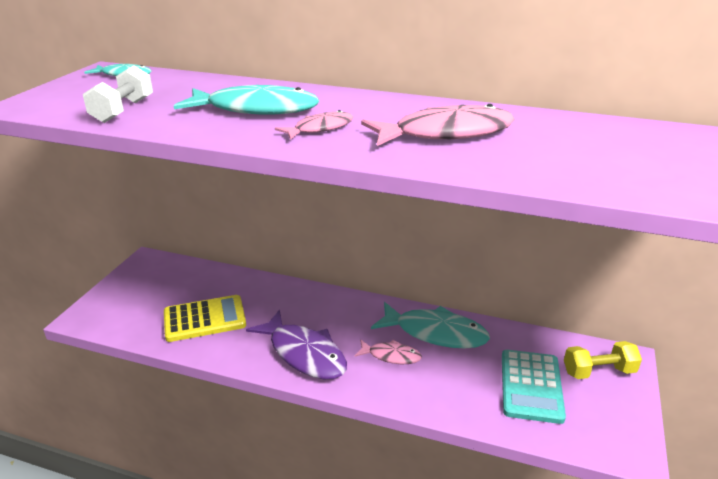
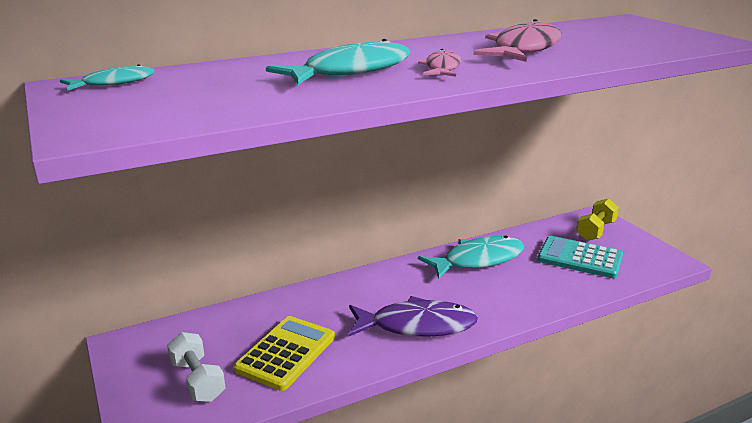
camera: 45 degrees left, 5 degrees down
(123, 110) = (231, 103): white dumbbell -> white dumbbell (197, 380)
(391, 356) = (477, 290): pink fish -> none
(531, 386) = (580, 258): turquoise calculator -> turquoise calculator turned 150 degrees clockwise

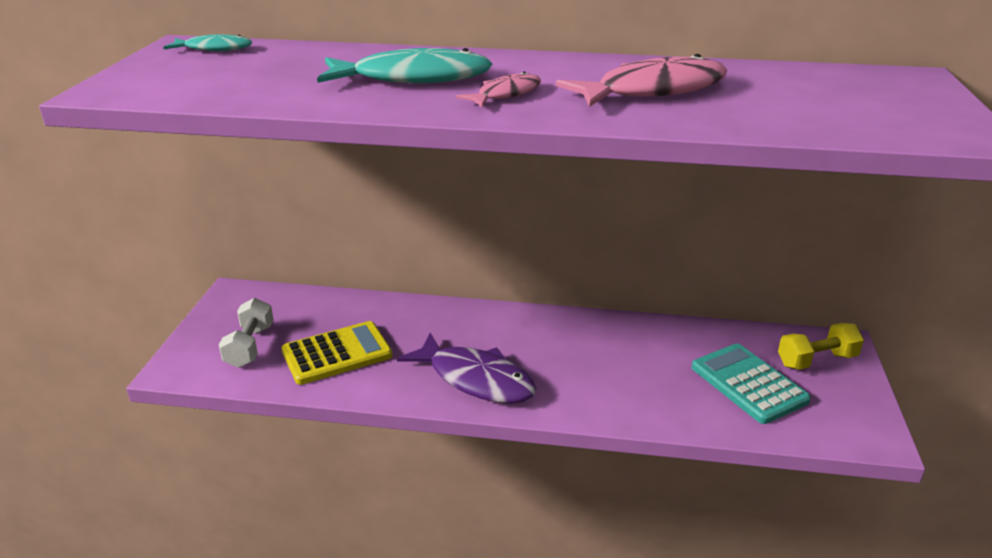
camera: 35 degrees right, 5 degrees up
(478, 260) = (623, 339): turquoise fish -> none

